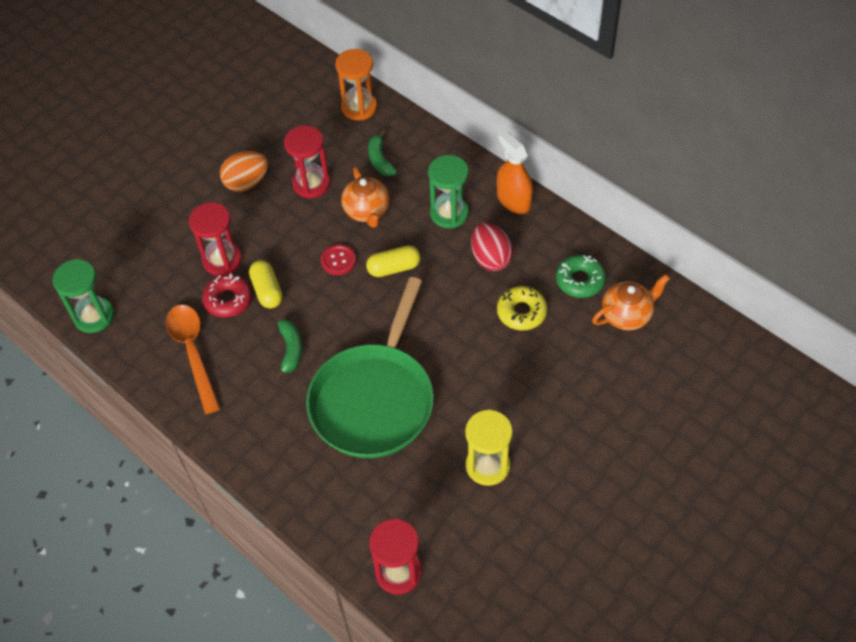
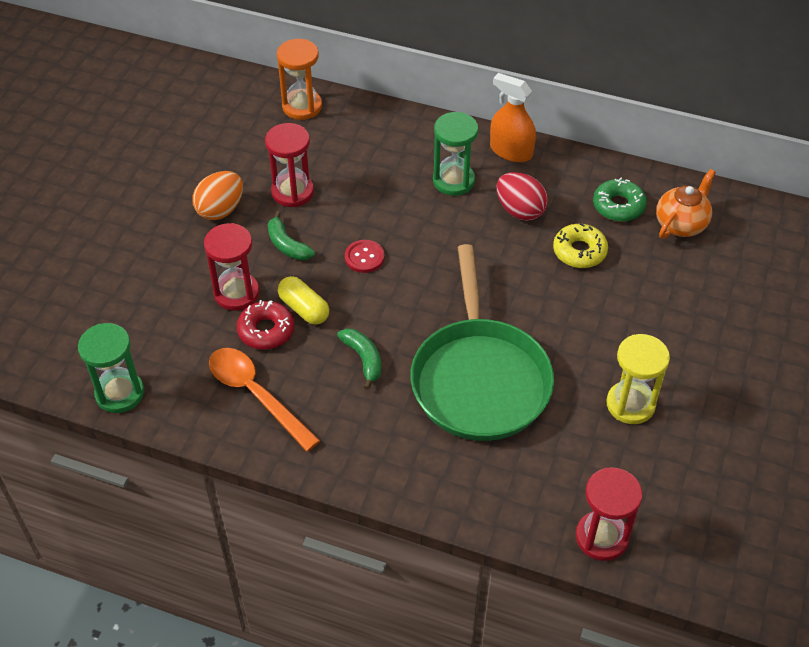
camera: 25 degrees left, 5 degrees down
(367, 211) = (367, 202): orange teapot -> none
(380, 160) = (353, 150): green banana -> green banana (287, 245)
(394, 268) = (426, 247): yellow capsule -> none

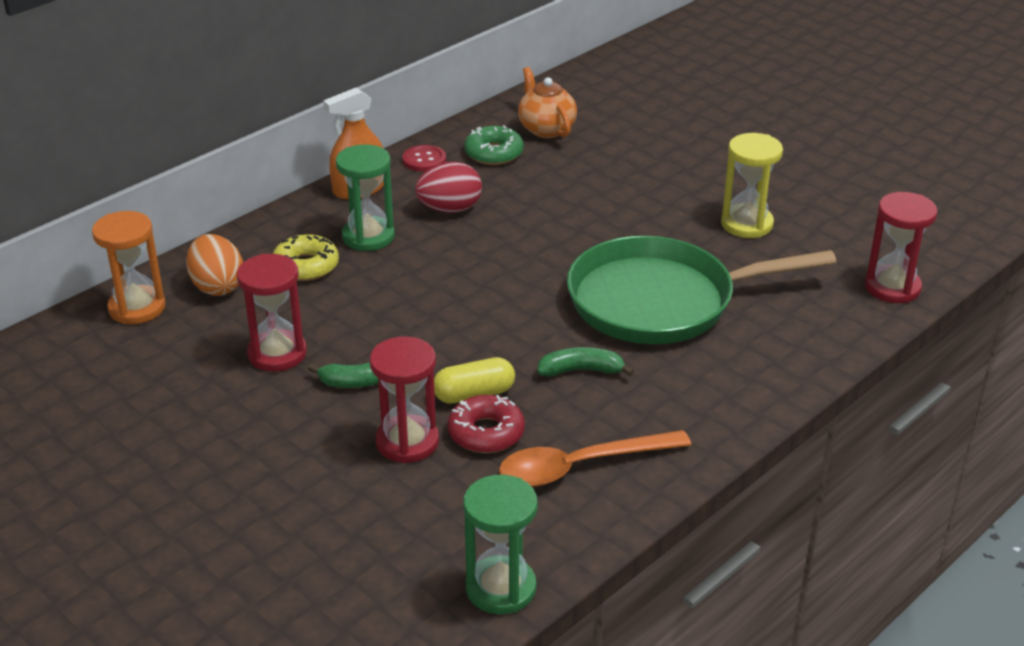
camera: 65 degrees left, 15 degrees down
(220, 210) = (253, 420): orange egg -> orange egg (217, 286)
(364, 257) = (430, 328): red button -> red button (424, 160)
(479, 379) = (660, 301): green pan -> green pan turned 150 degrees clockwise
(579, 251) = (535, 192): yellow donut -> yellow donut (306, 266)

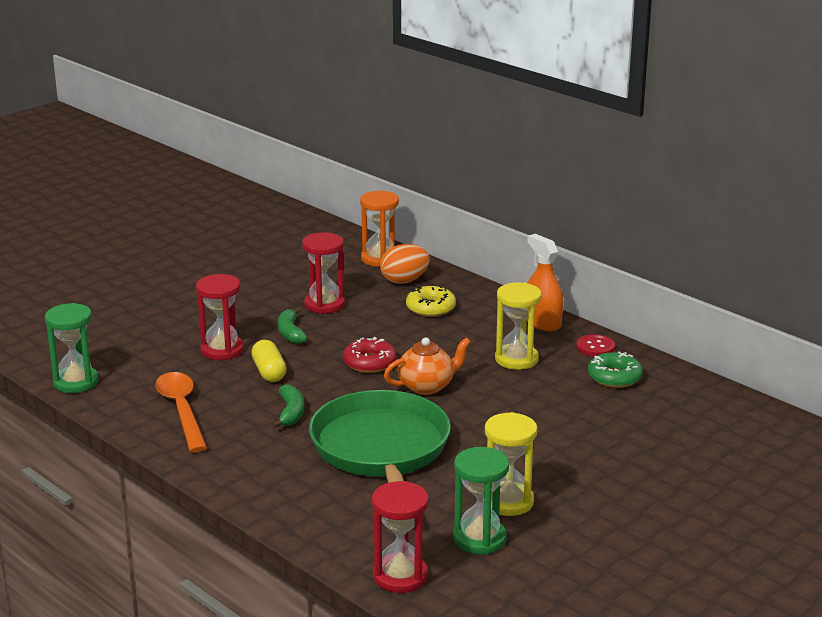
camera: 90 degrees right, 10 degrees down
(368, 237) = (472, 328): green hourglass -> green hourglass (479, 539)
(450, 209) = (516, 359): red egg -> yellow hourglass
(486, 433) = (225, 376): red donut -> red donut (369, 363)
(546, 129) = (667, 402): orange teapot -> orange teapot (427, 386)

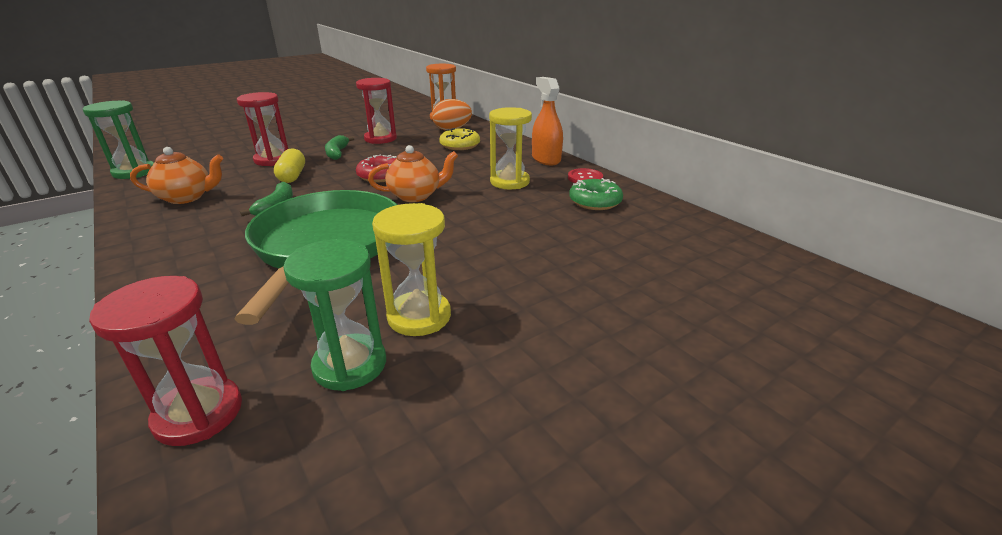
camera: 10 degrees right, 5 degrees up
(181, 410) = (187, 197): orange spoon -> orange teapot

